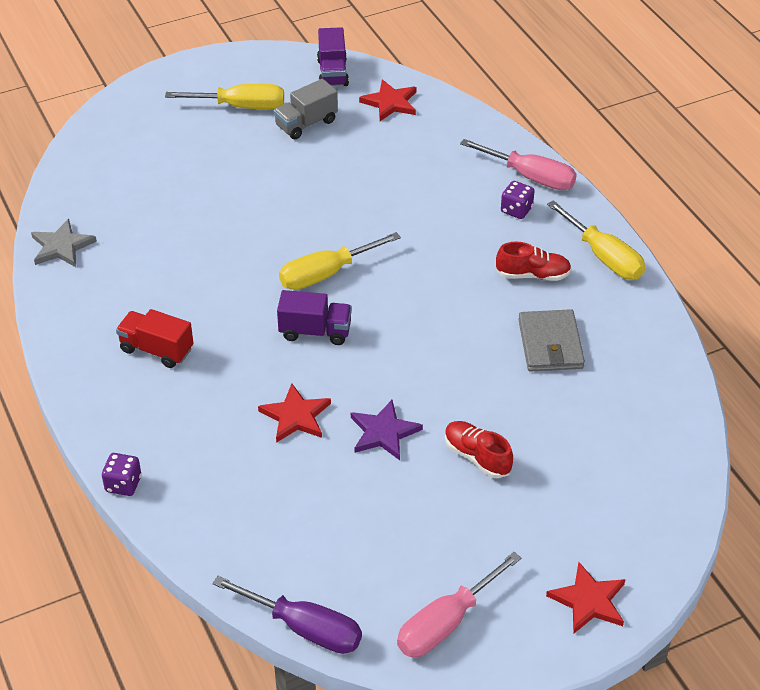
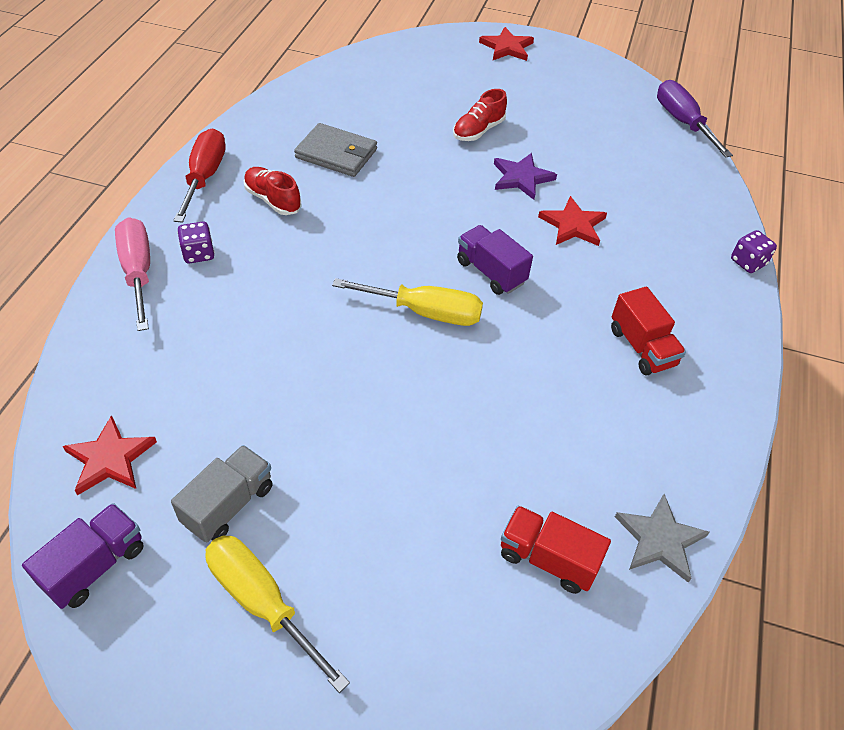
camera: 140 degrees left, 5 degrees up
(118, 201) = (547, 559): none -> red truck
(306, 124) = (228, 505): grey truck -> grey truck turned 60 degrees counterclockwise
(445, 623) = (596, 81): pink screwdriver -> none
(477, 457) = (478, 131): red shoe -> red shoe turned 45 degrees clockwise
(550, 344) = (336, 153): grey wallet -> grey wallet turned 75 degrees clockwise
(604, 257) = (205, 177): yellow screwdriver -> red screwdriver

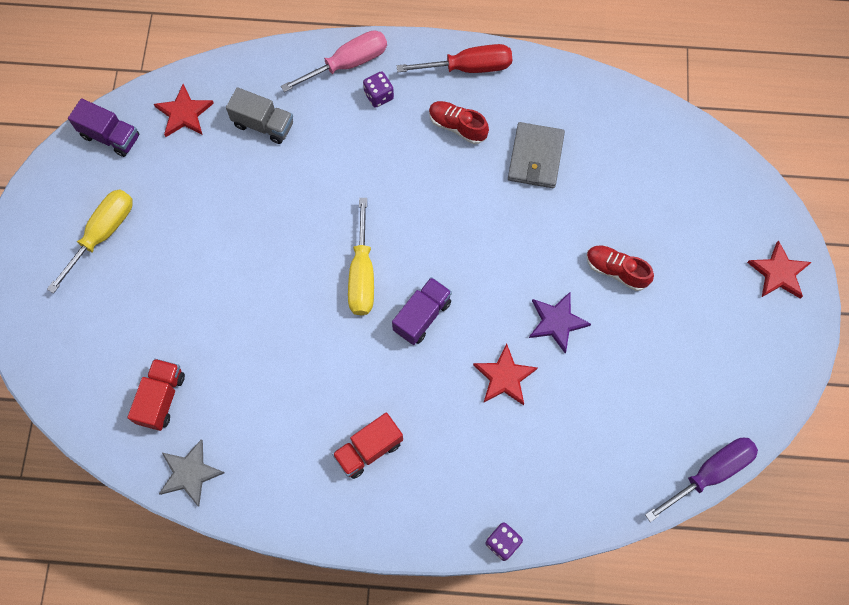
camera: 80 degrees right, 20 degrees up
(228, 505) = (164, 193): grey truck -> grey truck (263, 124)
(272, 200) = (457, 126): red shoe -> red shoe turned 90 degrees counterclockwise

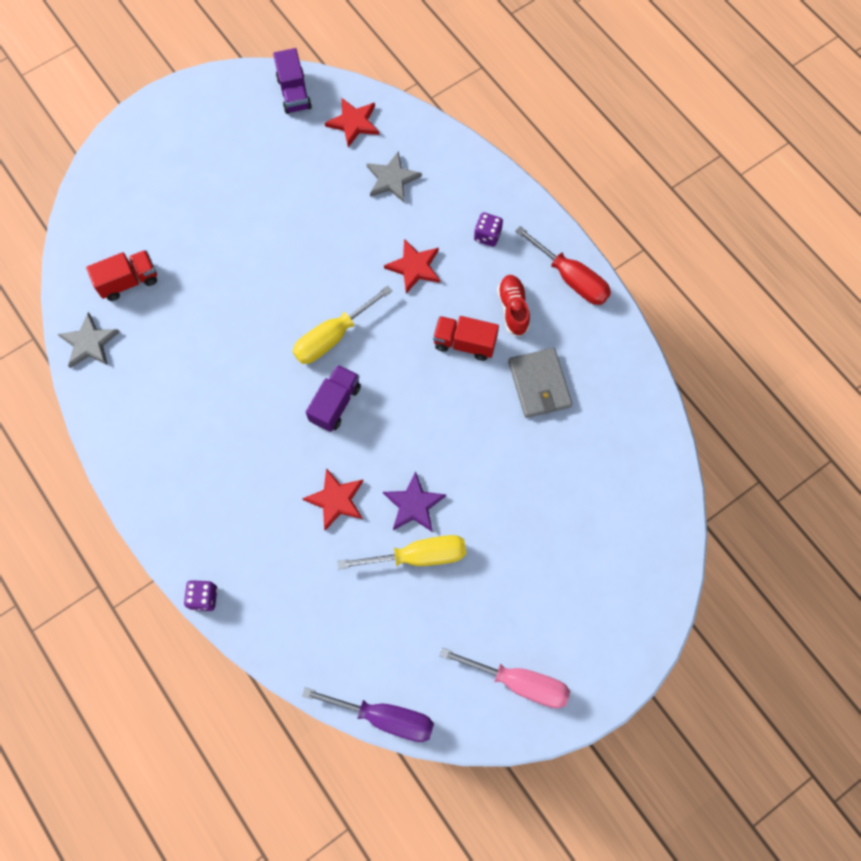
camera: 50 degrees right, 0 degrees up
(103, 234) = (217, 148): yellow screwdriver -> yellow screwdriver (419, 556)
(263, 124) = (392, 179): grey truck -> grey star
(348, 64) = (494, 195): pink screwdriver -> pink screwdriver (519, 682)
(369, 449) = (201, 447): red truck -> red truck (464, 343)
(422, 316) = (335, 403): purple truck -> purple truck turned 60 degrees counterclockwise
(535, 157) = (539, 384): grey wallet -> grey wallet turned 75 degrees counterclockwise
(616, 271) = (496, 517): red shoe -> none
(778, 272) = (608, 648): red star -> red star (414, 267)

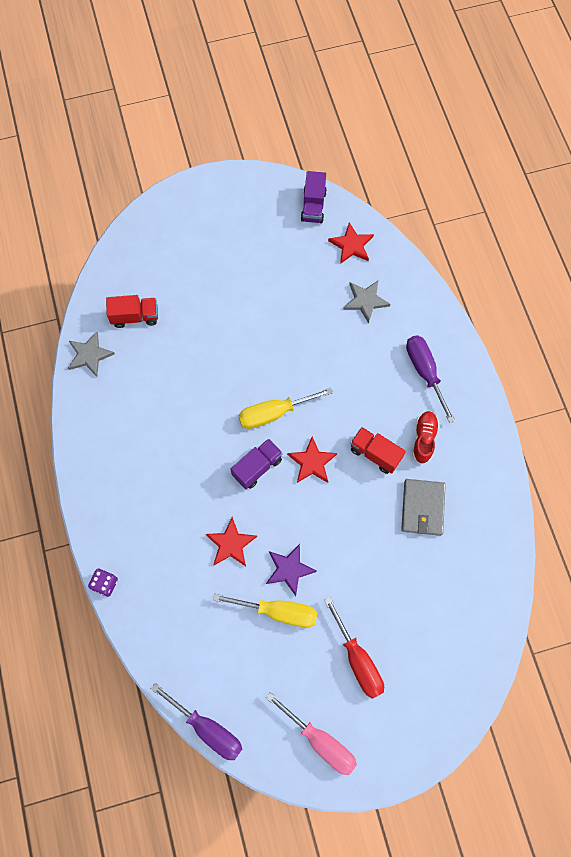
camera: 20 degrees right, 0 degrees up
(414, 267) = (358, 378): red star -> red star (312, 462)
(487, 235) = (425, 372): purple dice -> purple screwdriver
(571, 278) = (480, 430): red screwdriver -> red screwdriver (357, 660)

